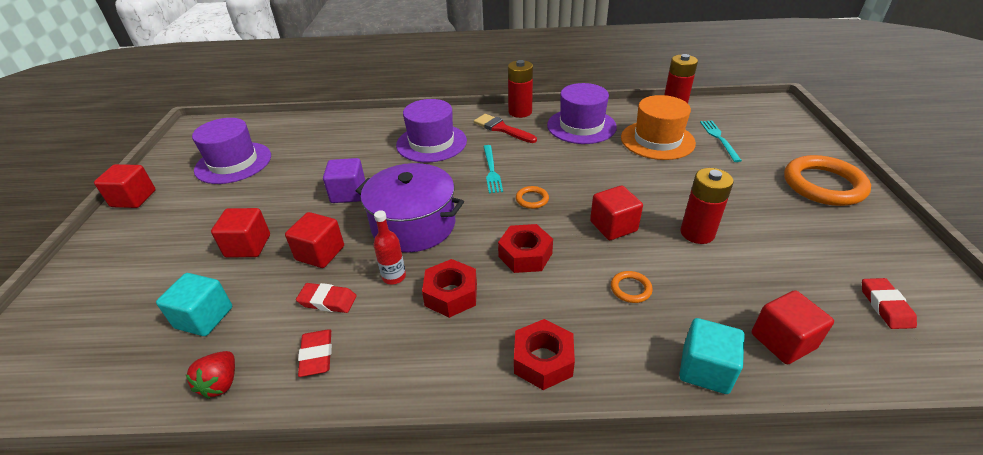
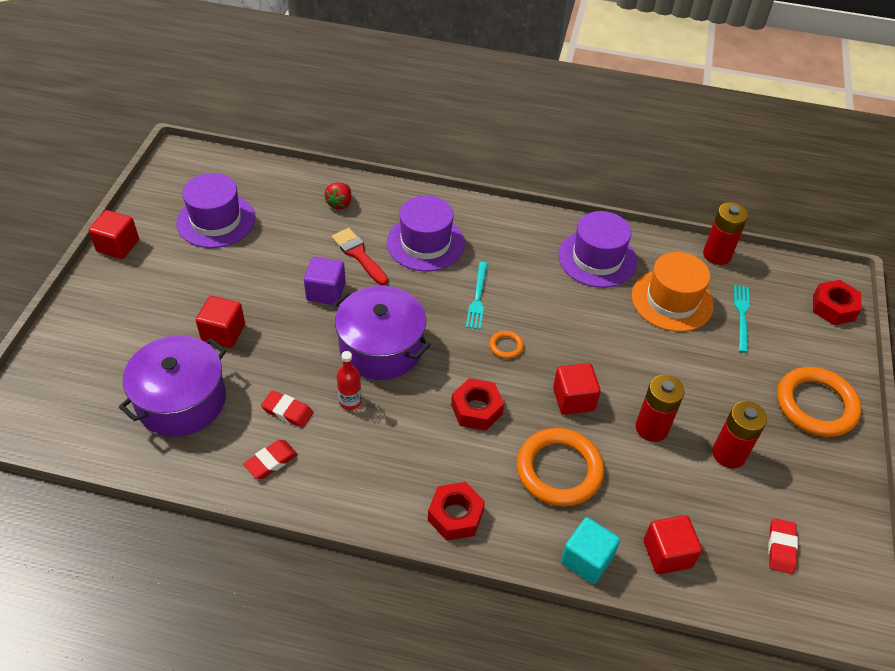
camera: 10 degrees right, 10 degrees up
(204, 318) = (181, 401): turquoise cube -> purple pot
(221, 383) = (193, 466): red strawberry -> red strawberry (340, 203)
(317, 355) = (271, 461): red eraser -> red eraser turned 45 degrees clockwise
(320, 253) = (288, 358): red cube -> none
(451, 294) = (396, 433): red nut -> red nut (833, 308)
(502, 129) = (508, 241): red brush -> red brush (358, 255)
(520, 112) = (536, 220): red battery -> red battery (729, 454)
(630, 289) = (559, 470): orange ring -> orange ring, size x2.29

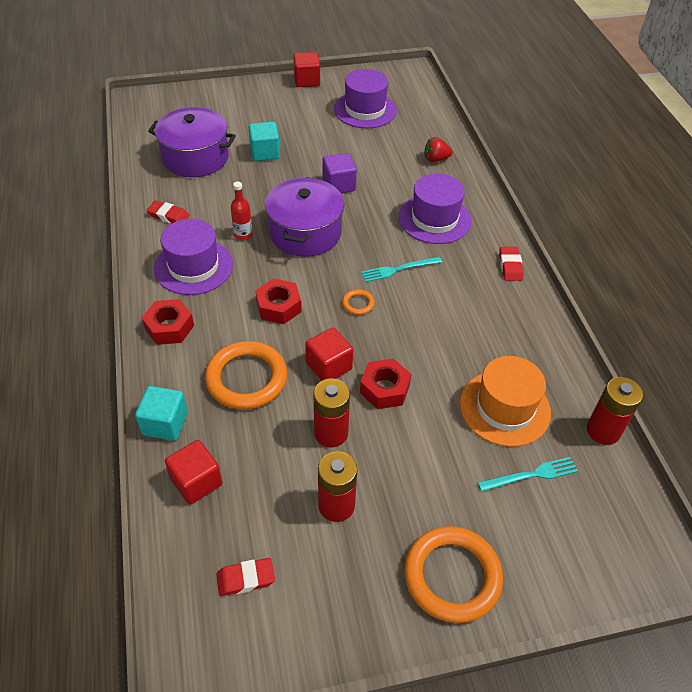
camera: 65 degrees right, 0 degrees up
(223, 333) = (265, 153): red cube -> turquoise cube
(287, 411) = (215, 207): red eraser -> red eraser (510, 266)
(358, 255) = (390, 188): red brush -> none
(597, 258) = (512, 334): purple hat -> purple hat (193, 266)
(833, 308) = (616, 567): red nut -> red nut (384, 389)

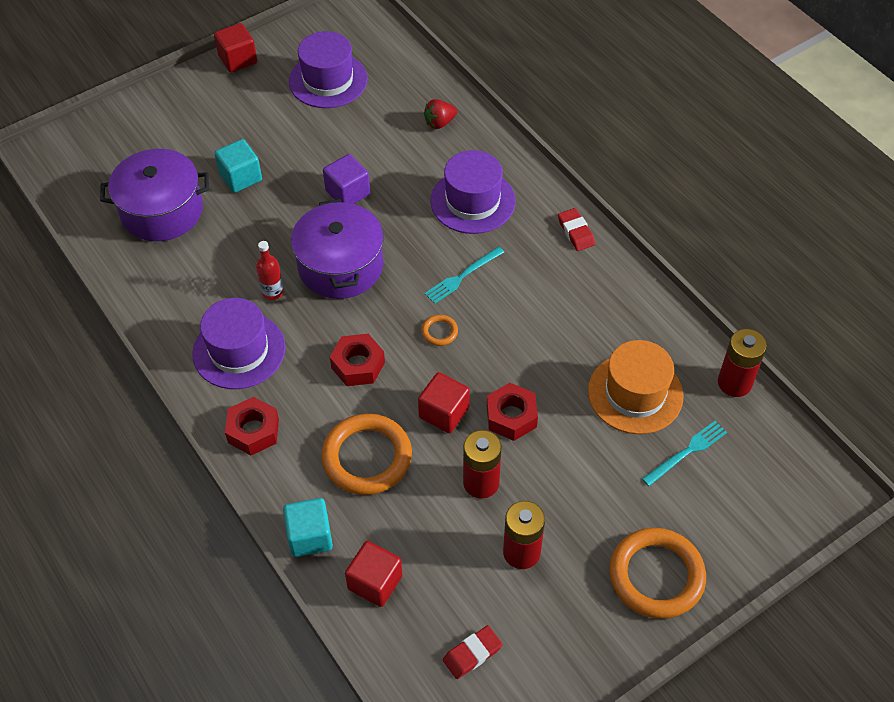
camera: 20 degrees left, 5 degrees up
(168, 216) = (174, 297): red eraser -> none

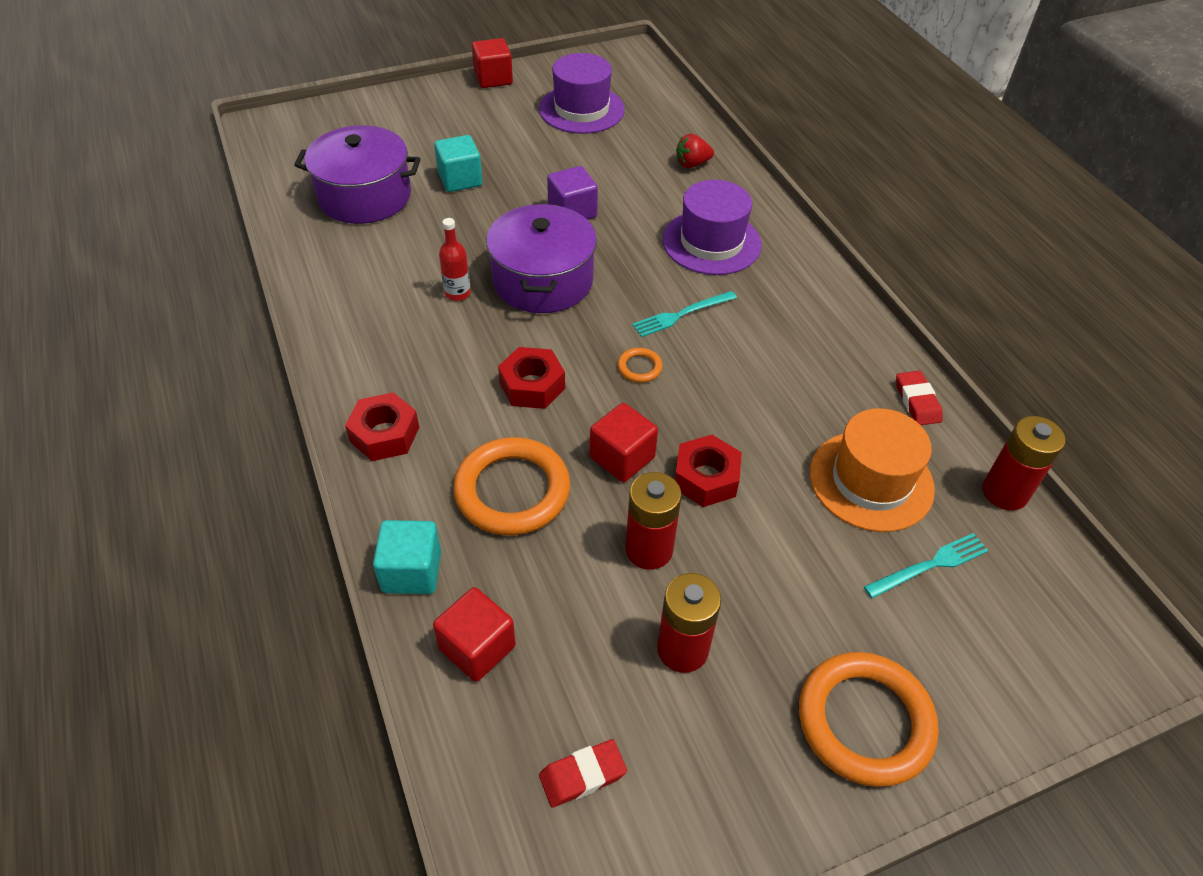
camera: 10 degrees right, 5 degrees down
(239, 350) = (398, 345): purple hat -> none
(576, 232) = (826, 292): red eraser -> red eraser (917, 401)

